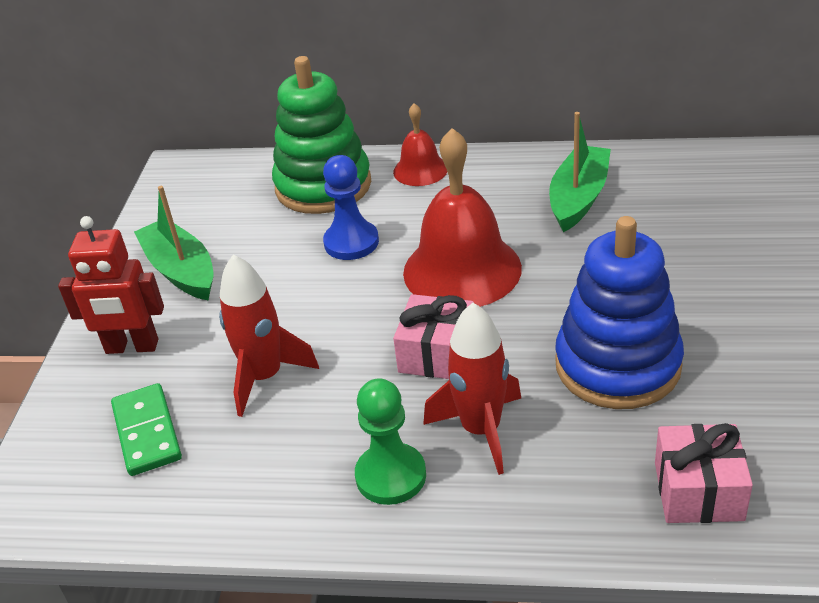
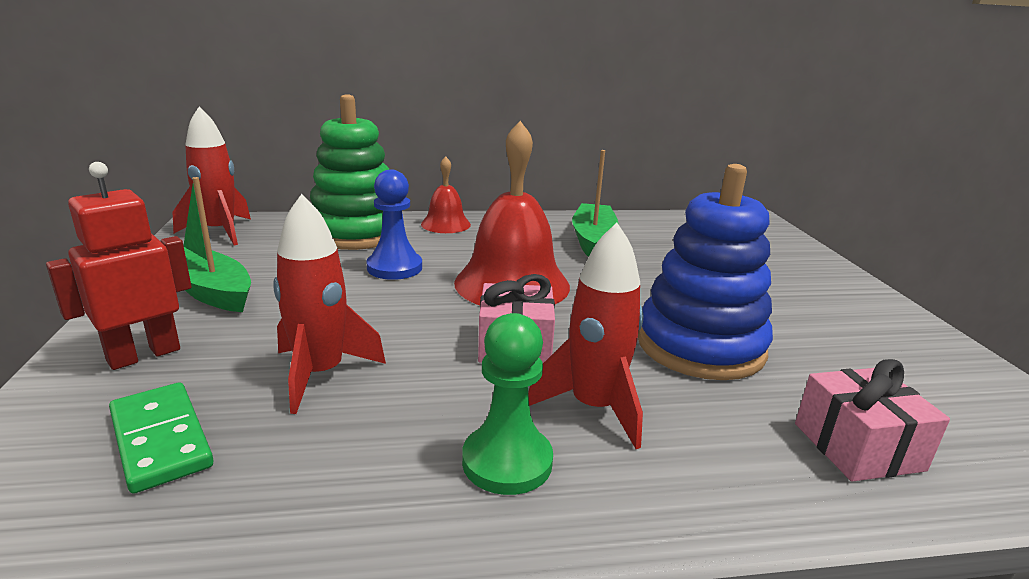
camera: 20 degrees left, 15 degrees down
(132, 347) = (144, 355): red robot -> red robot turned 150 degrees clockwise
(192, 184) = (220, 232): none -> red rocket

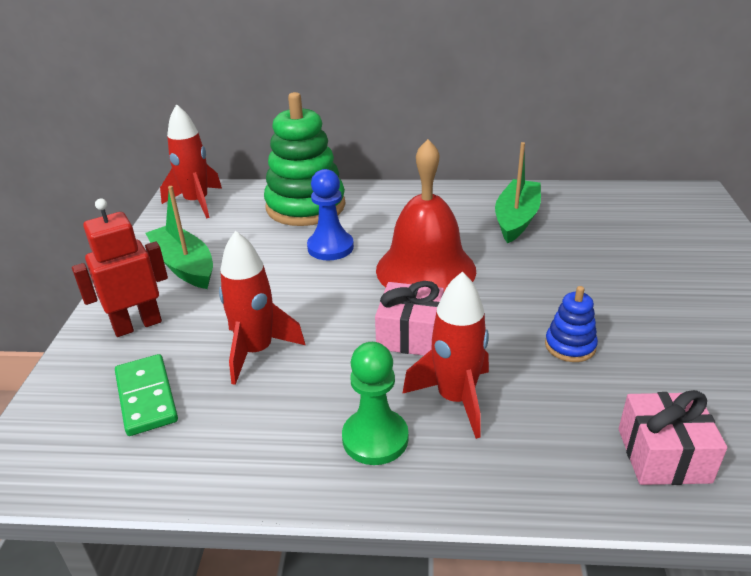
camera: 15 degrees right, 10 degrees up
(445, 224) = (385, 197): red bell -> none
(700, 346) = (570, 346): blue stacking toy -> blue stacking toy, size x0.46

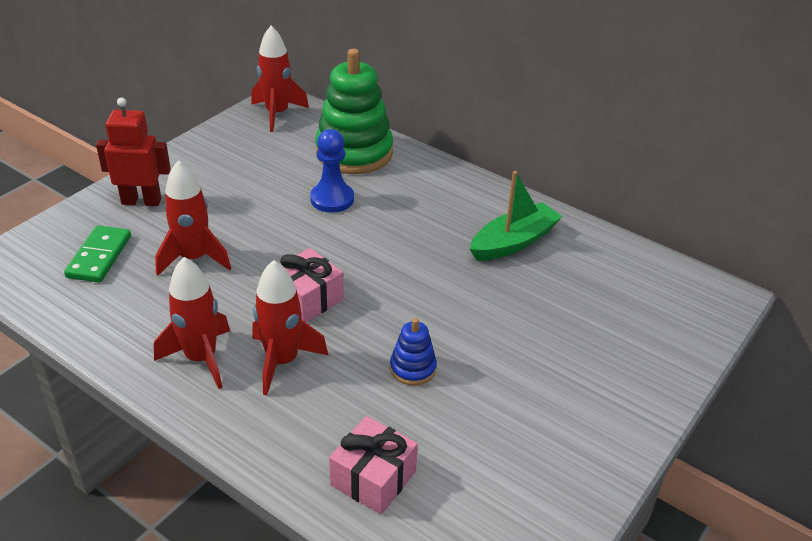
camera: 30 degrees right, 5 degrees up
(184, 266) = (215, 167): green boat -> none
(375, 438) = (201, 358): green pawn -> red rocket
(425, 269) = (381, 252): red bell -> none

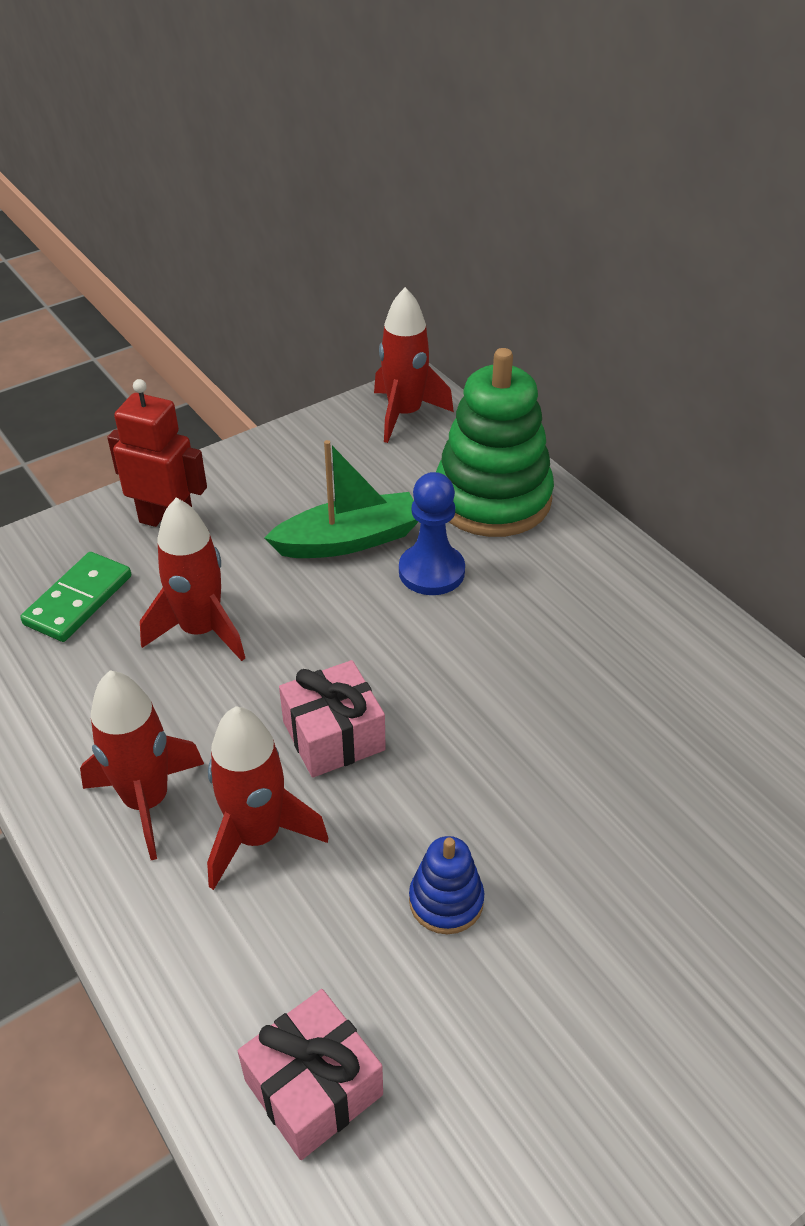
camera: 20 degrees right, 5 degrees up
(514, 242) = (687, 707): green boat -> green boat (349, 540)

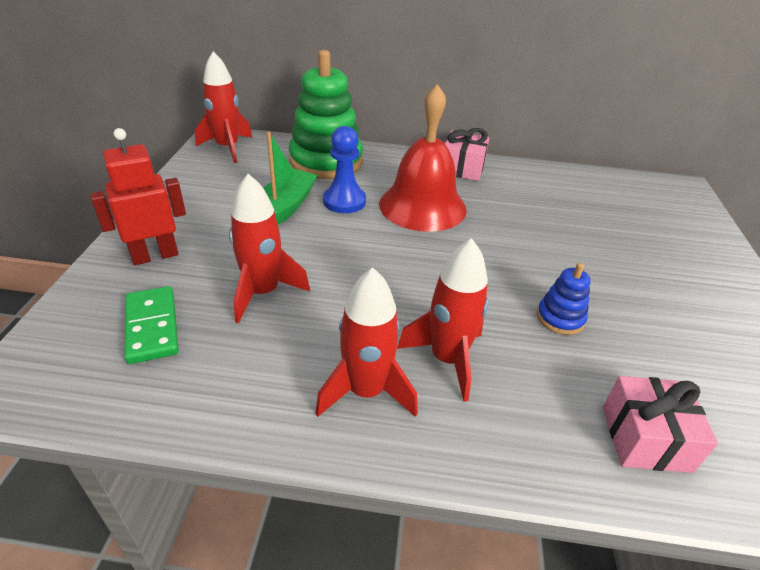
camera: 50 degrees left, 5 degrees down
(333, 736) = (410, 291): pink gift -> pink gift (462, 168)
(517, 639) = (422, 206): none -> red bell

